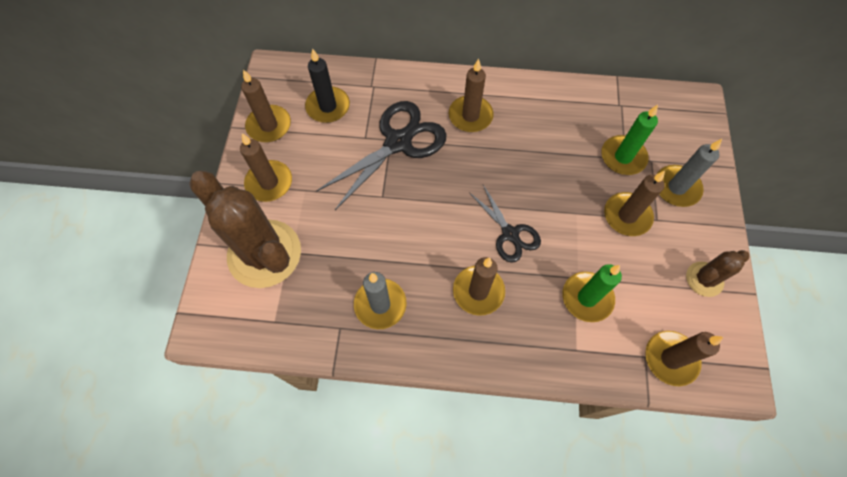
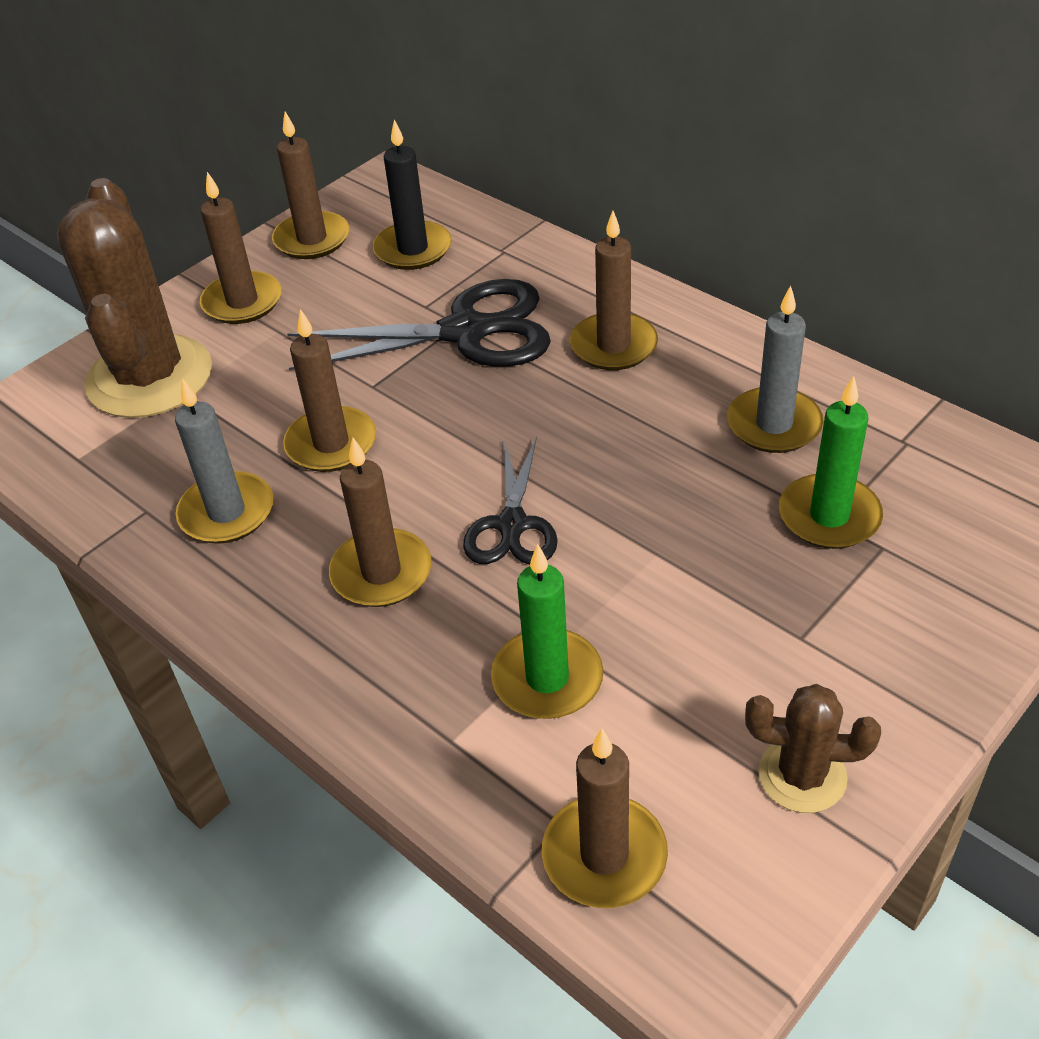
camera: 40 degrees right, 20 degrees down
(627, 216) = (746, 602): brown candle -> brown candle (331, 444)
(676, 187) = (892, 609): grey candle -> grey candle (774, 424)

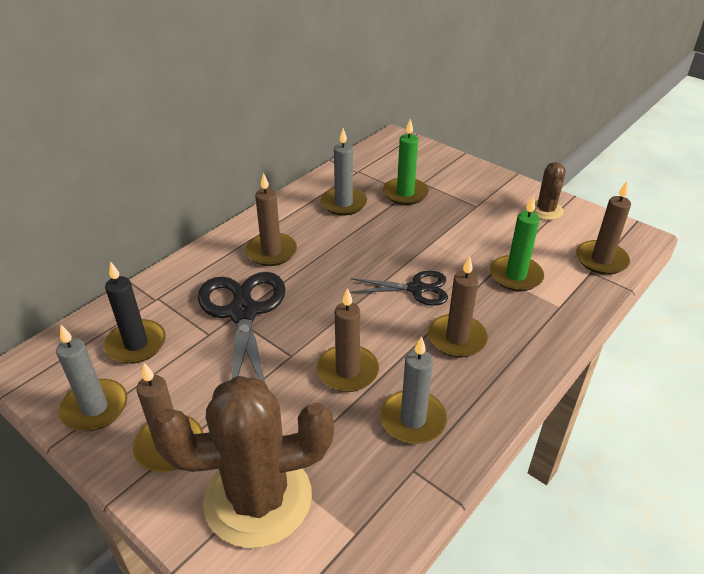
camera: 95 degrees left, 5 degrees down
(312, 239) = (95, 408): brown candle -> grey candle

